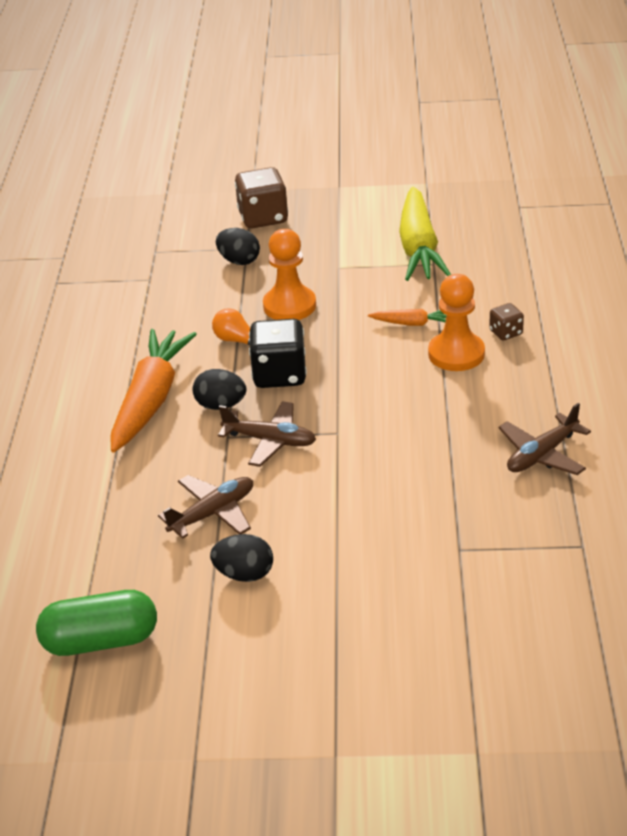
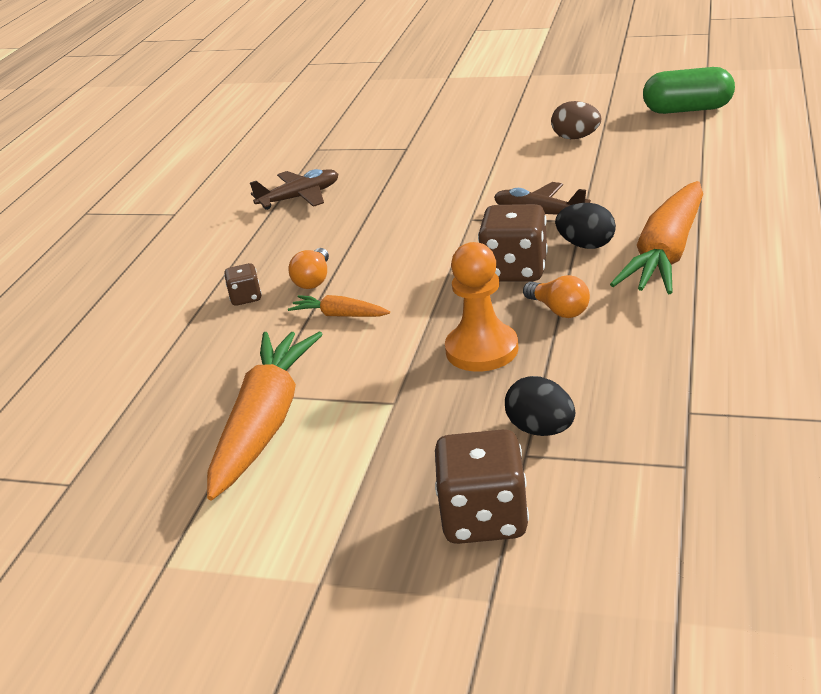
camera: 165 degrees left, 5 degrees down
(213, 513) = (599, 169): brown plane -> none
(244, 574) = (576, 138): black egg -> brown egg
(279, 375) = (515, 270): black dice -> brown dice
(419, 248) = (265, 423): yellow carrot -> orange carrot
(456, 354) = (314, 280): orange pawn -> orange light bulb

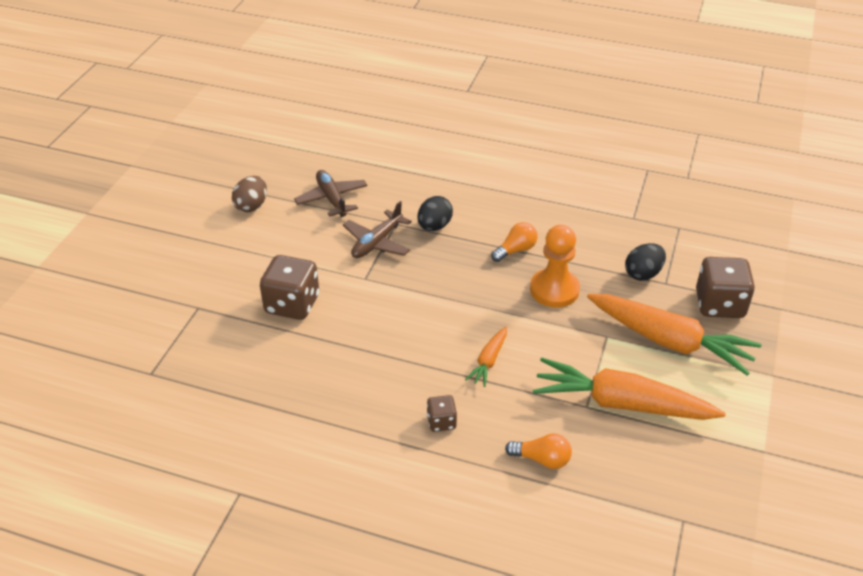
camera: 90 degrees left, 10 degrees up
(300, 197) = (262, 386): brown plane -> brown plane (332, 199)
(314, 280) = (427, 376): orange light bulb -> orange light bulb (541, 459)
(515, 270) = (456, 263): brown dice -> brown dice (292, 304)
(666, 254) = (461, 195): orange carrot -> orange carrot (669, 341)
(687, 110) = (241, 145): green capsule -> none

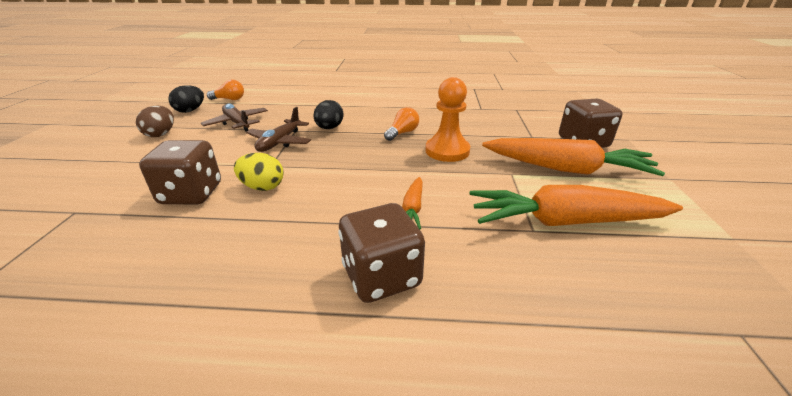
camera: 15 degrees left, 10 degrees down
(356, 308) = (262, 187): none -> yellow egg
(441, 422) = (381, 276): brown dice -> brown dice, size x1.93
(541, 459) = (522, 295): orange light bulb -> orange light bulb (229, 99)
(643, 274) = (511, 134): black egg -> black egg (190, 110)

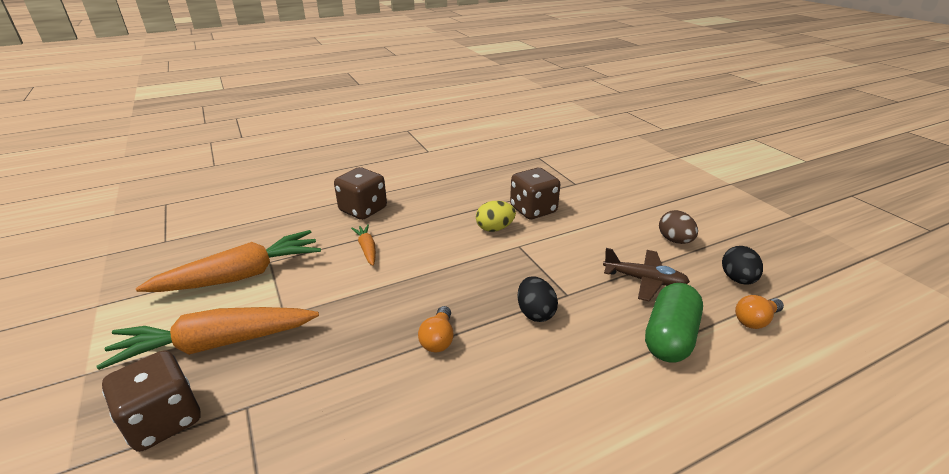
camera: 150 degrees right, 0 degrees up
(280, 105) = (669, 337): none -> green capsule
(280, 142) = (553, 271): brown plane -> none
(447, 151) = (364, 325): orange pawn -> none

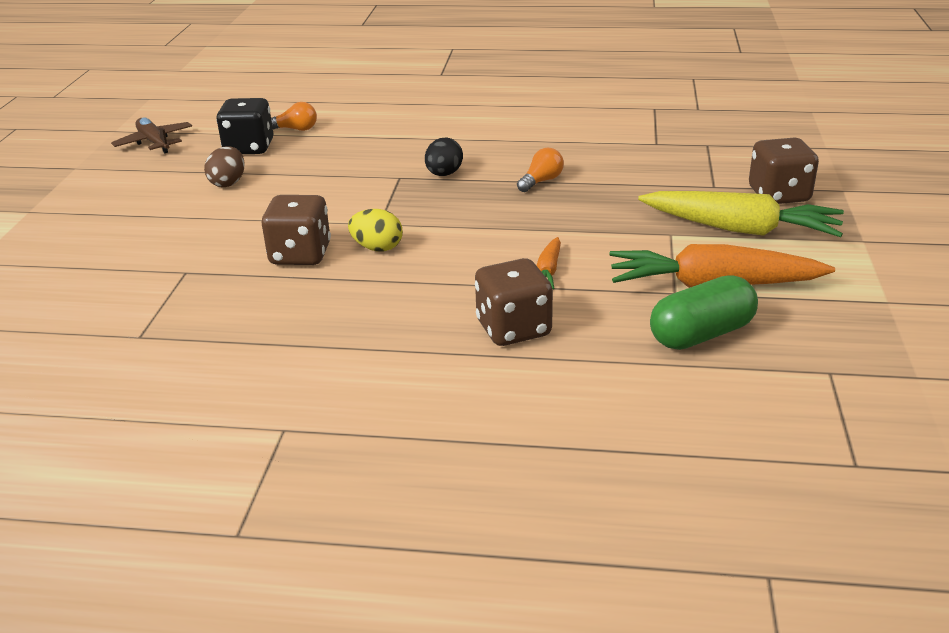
camera: 145 degrees left, 0 degrees up
(216, 344) = (740, 229): orange carrot -> yellow carrot
(644, 280) = (320, 167): brown plane -> brown plane (154, 142)
(669, 337) = (370, 138): green capsule -> green capsule (701, 334)
(737, 279) = (249, 148): black egg -> black dice

